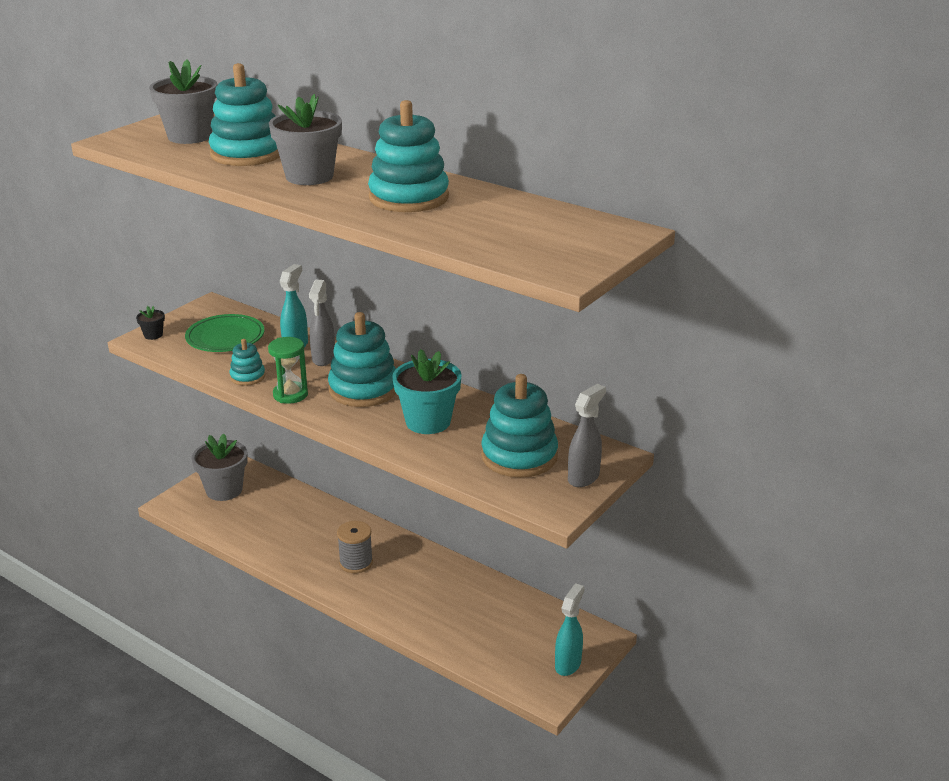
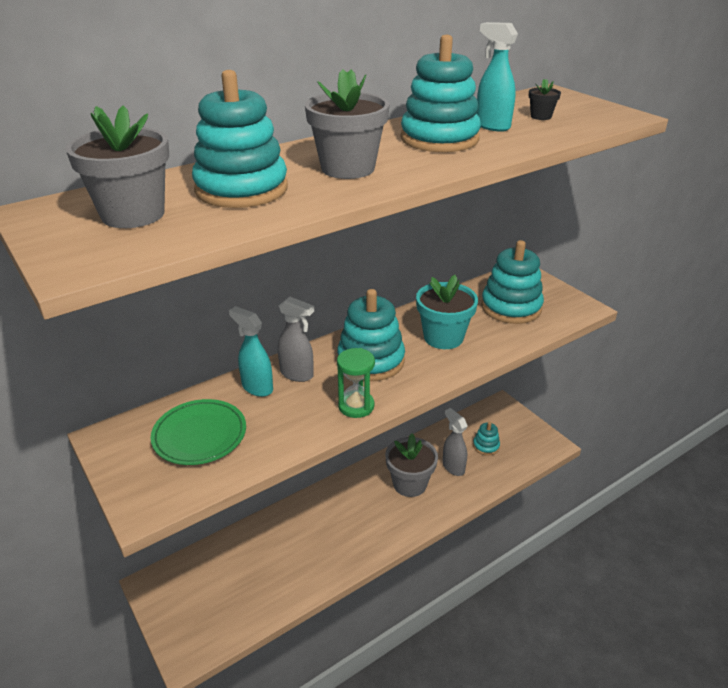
camera: 70 degrees left, 5 degrees up
(153, 335) = (142, 497): black flower pot -> black flower pot (541, 116)
(224, 490) = (192, 598): grey flower pot -> grey flower pot (409, 484)
(247, 377) = (301, 430): turquoise stacking toy -> turquoise stacking toy (486, 446)
(356, 563) = (365, 515): grey spool -> none
(568, 664) = (524, 427): turquoise spray bottle -> turquoise spray bottle (492, 126)
(584, 477) = (547, 289): grey spray bottle -> grey spray bottle (453, 467)

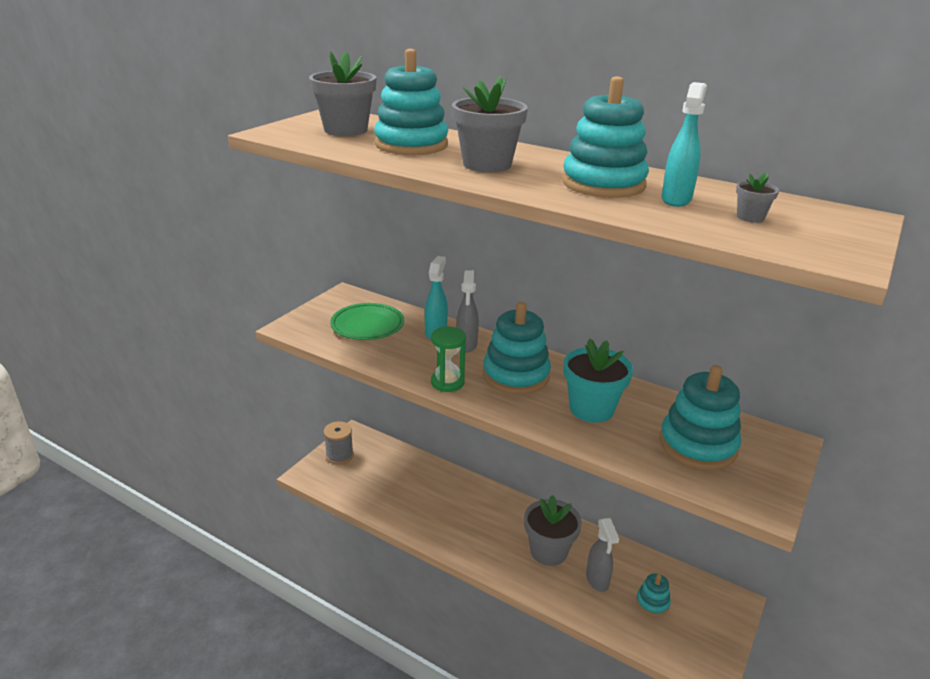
camera: 65 degrees right, 5 degrees down
(177, 610) = (339, 455): none -> grey spool
(453, 467) = (597, 580): grey spray bottle -> grey spray bottle turned 135 degrees clockwise
(541, 116) = (750, 217): black flower pot -> grey flower pot

